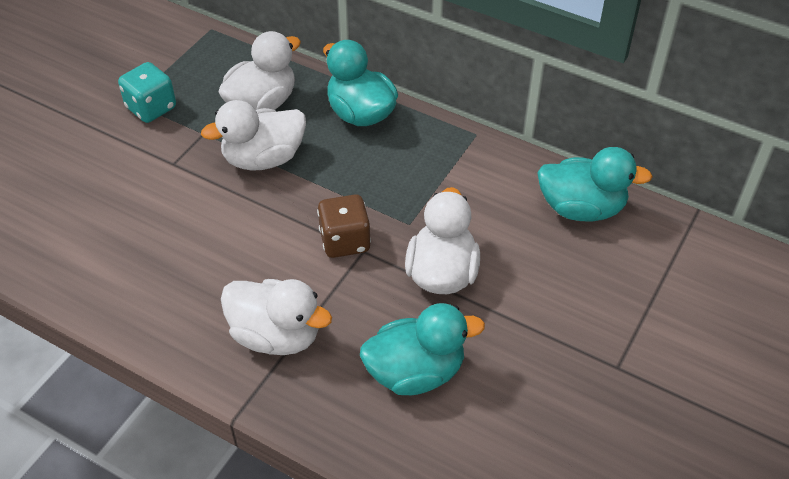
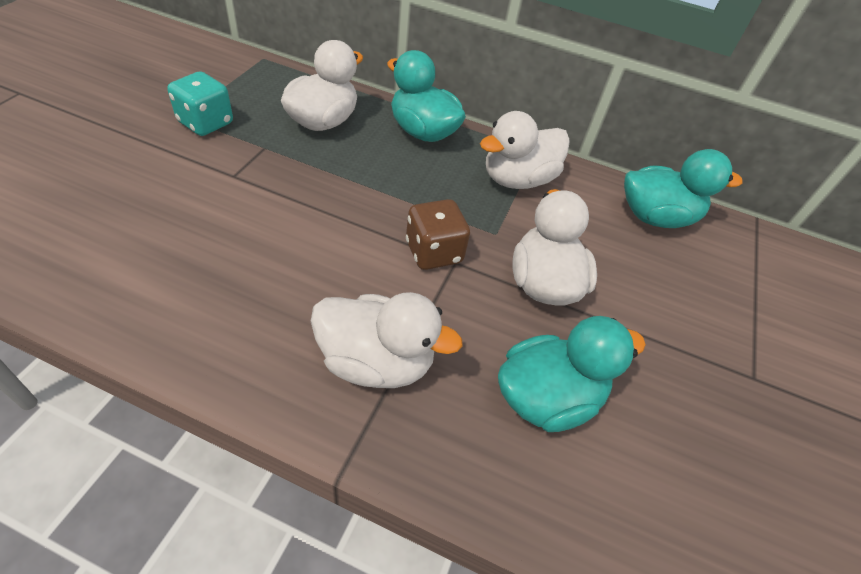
camera: 15 degrees left, 0 degrees up
(263, 158) = (332, 171): white duck -> white duck (517, 179)

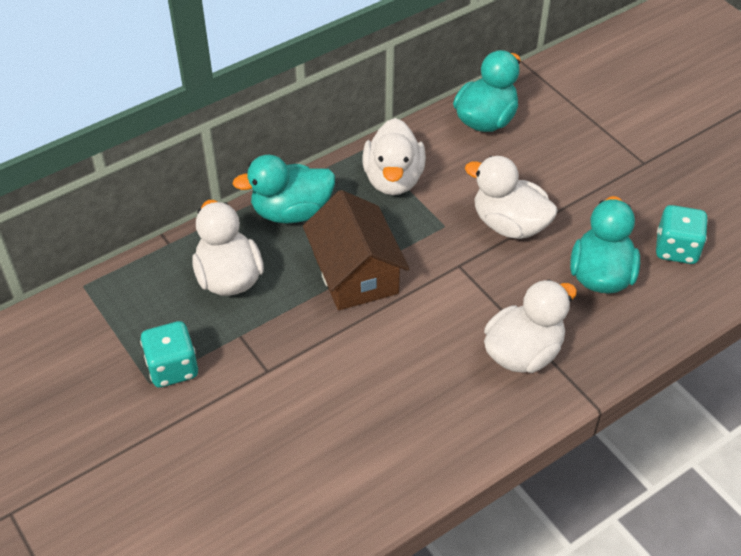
camera: 50 degrees left, 0 degrees up
(386, 192) = (355, 273): none -> brown house
(433, 252) = (441, 273): brown dice -> none
(662, 470) = (676, 249): none -> turquoise dice

